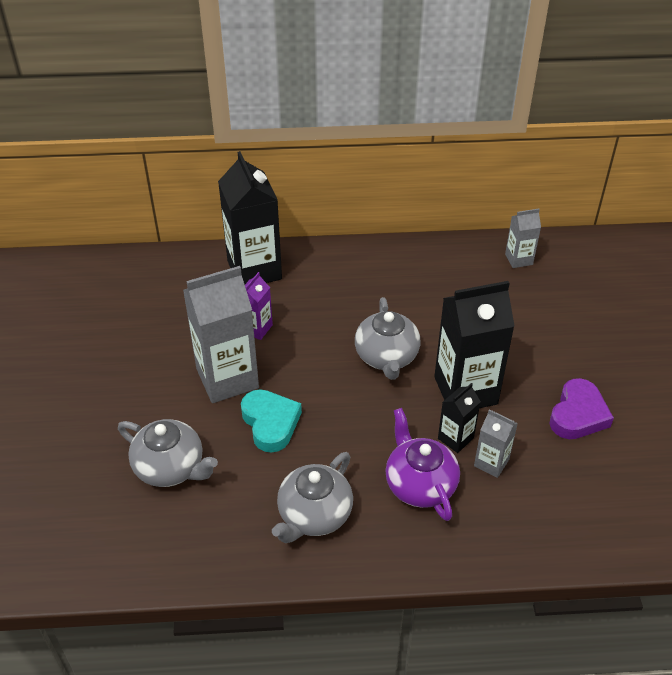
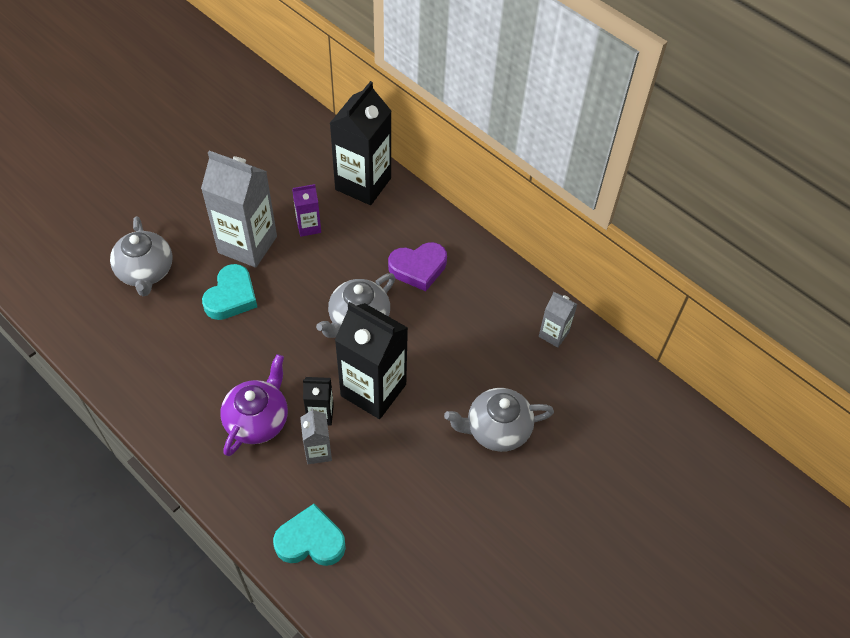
camera: 45 degrees right, 10 degrees up
(314, 515) = (177, 376): grey teapot -> grey teapot (497, 429)
(575, 522) = (310, 541): none -> turquoise heart
(578, 414) = (420, 479): purple heart -> purple heart (418, 268)

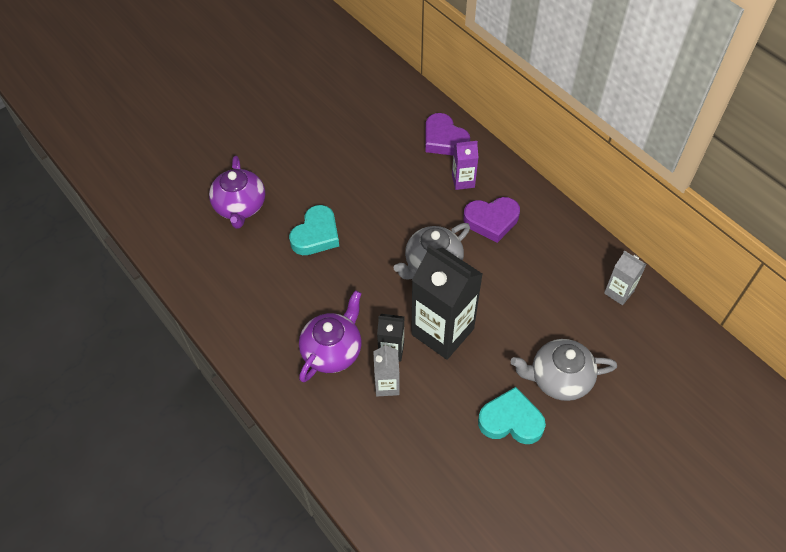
camera: 10 degrees right, 0 degrees up
(146, 271) = (240, 207): grey teapot -> purple teapot
(247, 244) = (334, 188): grey carton -> none
(308, 226) = (391, 175): purple carton -> purple carton (463, 181)
(310, 541) = (374, 469): turquoise heart -> turquoise heart (511, 420)
(363, 184) = (444, 139): black carton -> purple heart

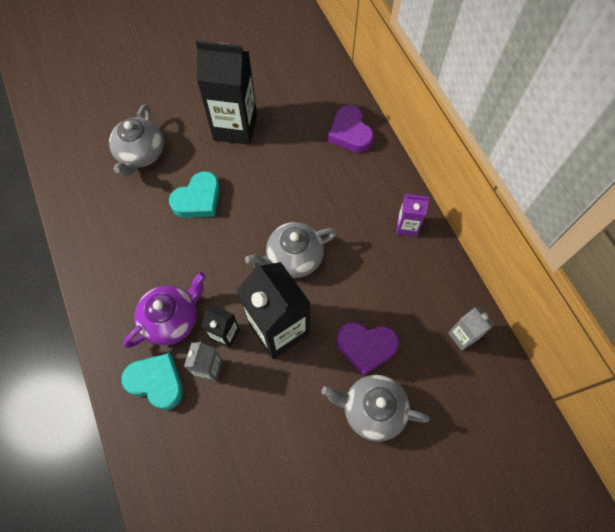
camera: 15 degrees right, 10 degrees up
(240, 207) = (141, 154): purple teapot -> grey teapot
(327, 160) = (235, 127): none -> black carton
(463, 181) = (353, 180): purple carton -> purple carton (407, 226)
(491, 221) = (365, 228): purple heart -> purple heart (366, 347)
(511, 420) = (310, 439): turquoise heart -> turquoise heart (156, 382)

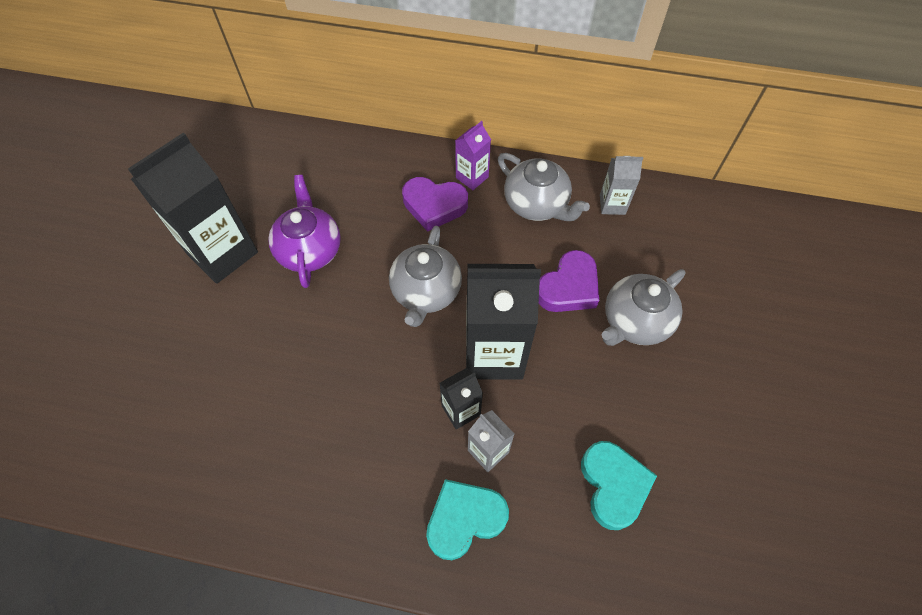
camera: 55 degrees left, 5 degrees down
(141, 154) = (159, 370): grey teapot -> grey teapot (537, 204)
(172, 319) = (401, 458): purple teapot -> purple teapot (309, 250)
(198, 199) = (277, 343): turquoise heart -> turquoise heart (613, 485)
(350, 133) = (331, 159): purple heart -> purple heart (434, 206)

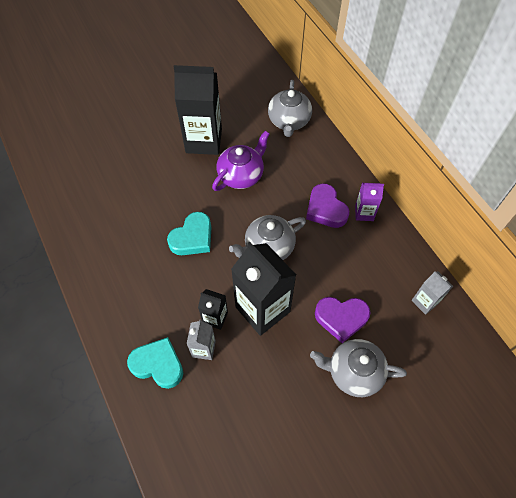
camera: 50 degrees right, 0 degrees up
(537, 204) = (381, 260): grey teapot -> grey teapot (289, 121)
(613, 485) = (238, 430): turquoise heart -> turquoise heart (192, 238)

